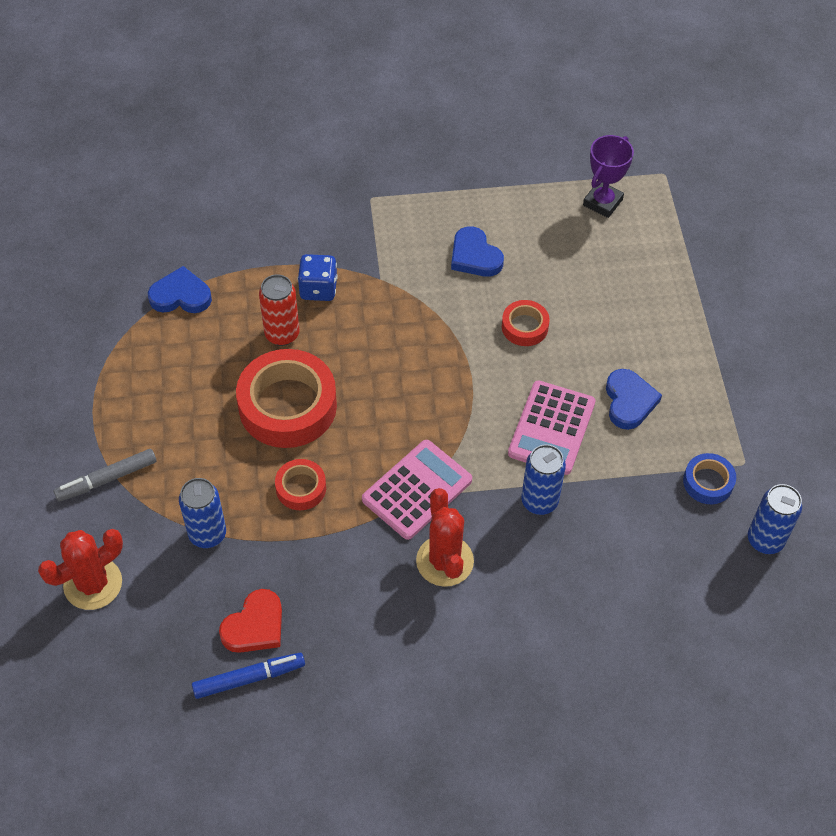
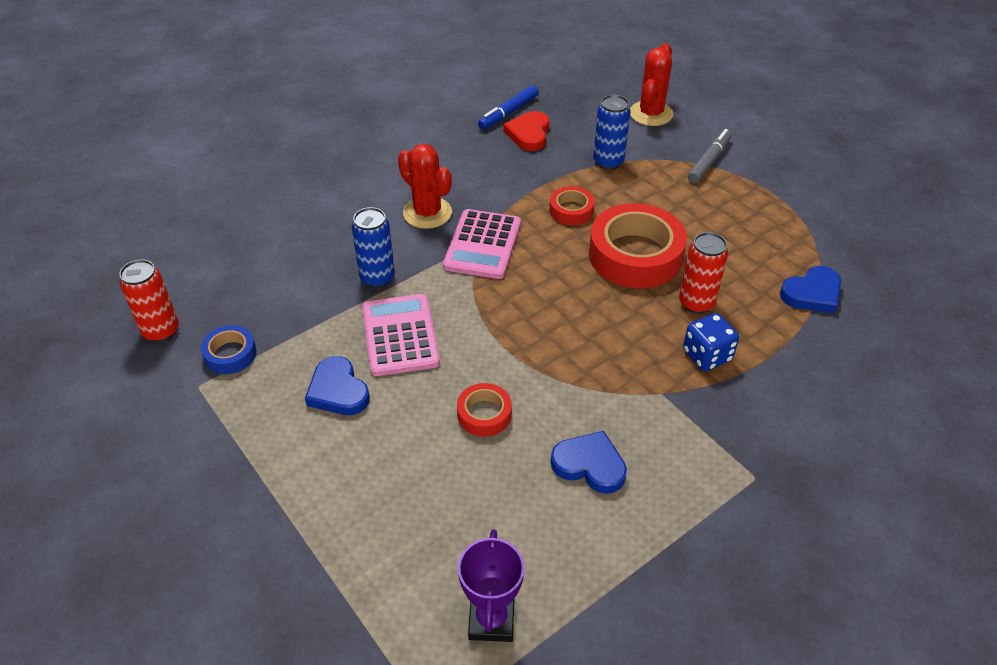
camera: 150 degrees right, 10 degrees down
(765, 540) = (161, 331): blue can -> red can

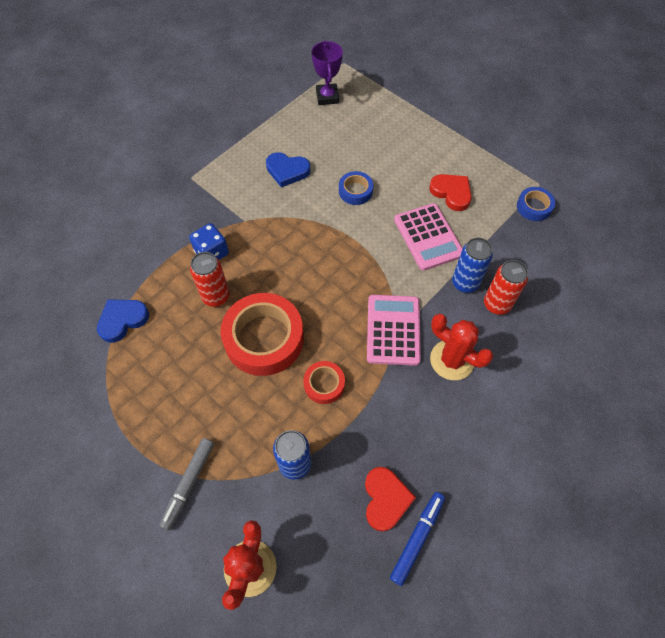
camera: 170 degrees right, 15 degrees up
(161, 331) = (591, 216): red can -> red can (496, 304)
(338, 391) = (451, 193): blue heart -> red heart
(484, 414) = (355, 191): red tape -> blue tape

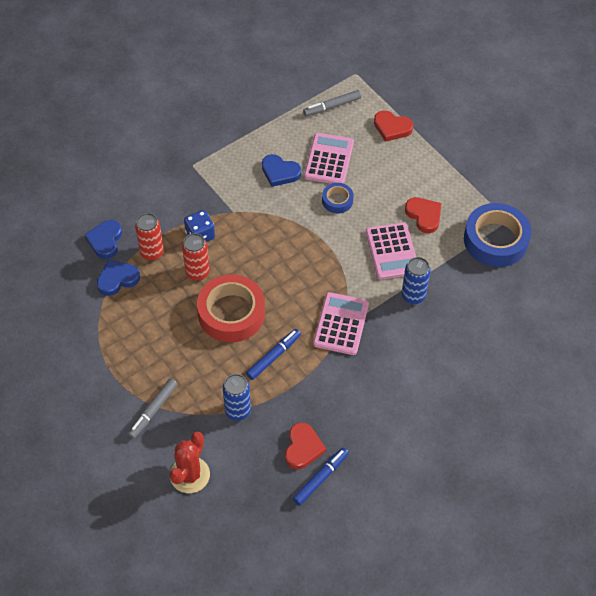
camera: 10 degrees right, 5 degrees down
(103, 276) = (105, 240): none -> blue heart
(324, 384) = (273, 357): red tape -> blue marker
(327, 97) = (332, 106): purple trophy -> grey marker
(336, 150) = (329, 159): none -> pink calculator
(393, 109) = (392, 128): none -> red heart
(452, 360) = (384, 356): red cactus -> none
(496, 304) = (435, 318): red can -> red can (152, 253)
(534, 207) = (495, 240): blue tape -> blue tape, size x2.02

